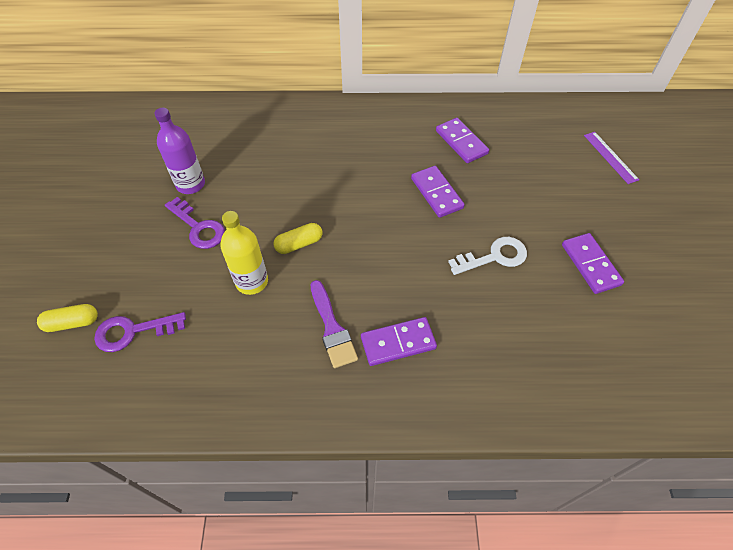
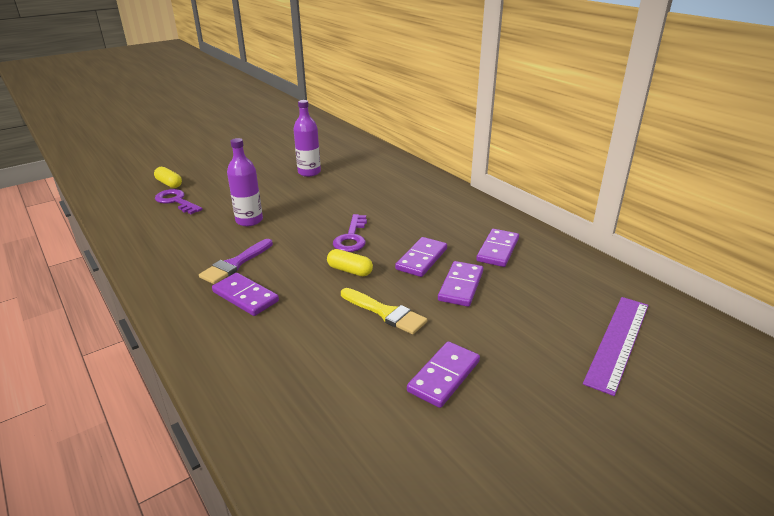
camera: 55 degrees right, 25 degrees down
(198, 227) = (276, 188): purple key -> purple key (351, 238)
(252, 281) = (249, 220): yellow bottle -> purple bottle
(299, 244) = (300, 224): yellow capsule -> yellow capsule (350, 270)
(493, 193) = (461, 286): none -> purple domino
(494, 257) = (385, 312): white key -> yellow brush
(610, 157) = (618, 342): purple ruler -> purple ruler, size x1.59

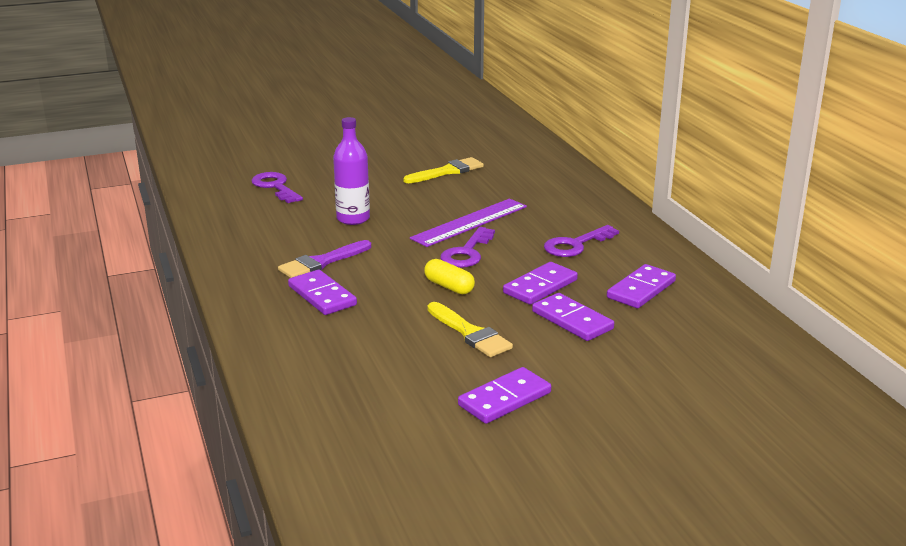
camera: 15 degrees right, 5 degrees down
(169, 184) = (272, 166): yellow capsule -> none
(309, 172) = (447, 171): purple bottle -> yellow brush
(430, 219) = (575, 245): none -> purple key
(461, 286) = (572, 320): purple domino -> purple domino turned 75 degrees counterclockwise
(618, 342) = (726, 401): purple ruler -> purple ruler (470, 222)

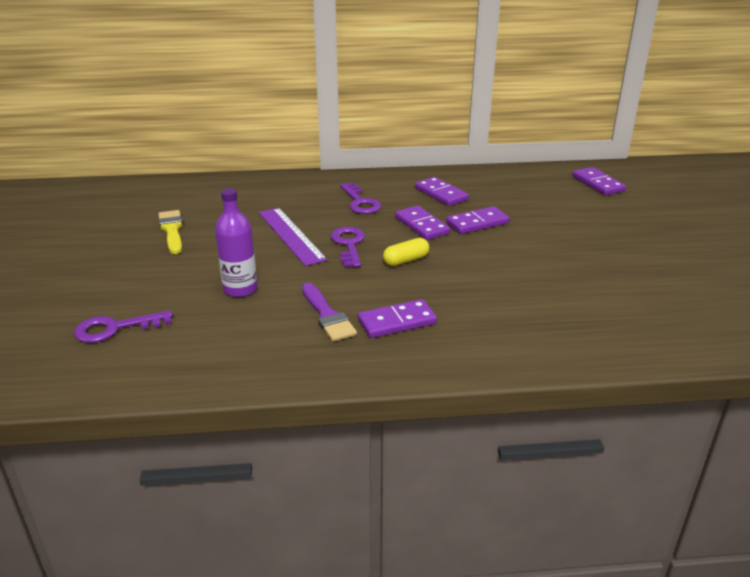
camera: 75 degrees left, 5 degrees up
(467, 253) = (349, 244): purple key -> purple key turned 135 degrees counterclockwise
(470, 333) = (485, 262): yellow brush -> none
(504, 399) = (581, 263): purple domino -> purple domino (598, 184)

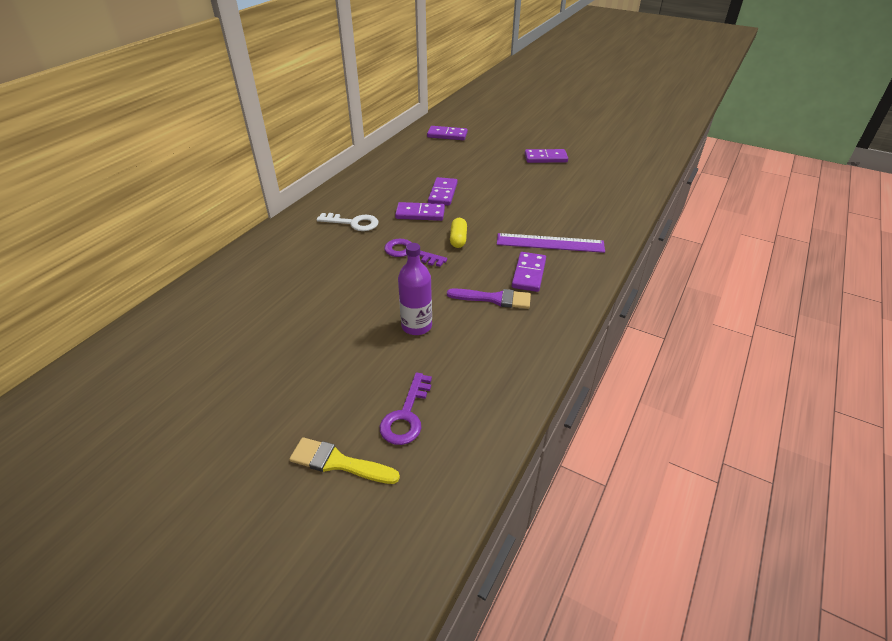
camera: 55 degrees left, 10 degrees up
(172, 230) = (271, 331): yellow brush -> yellow brush (338, 462)
(291, 235) = (363, 272): purple ruler -> purple ruler (550, 243)
(360, 202) = (353, 223): purple key -> white key
(441, 194) = (386, 188): purple domino -> purple domino (545, 158)

